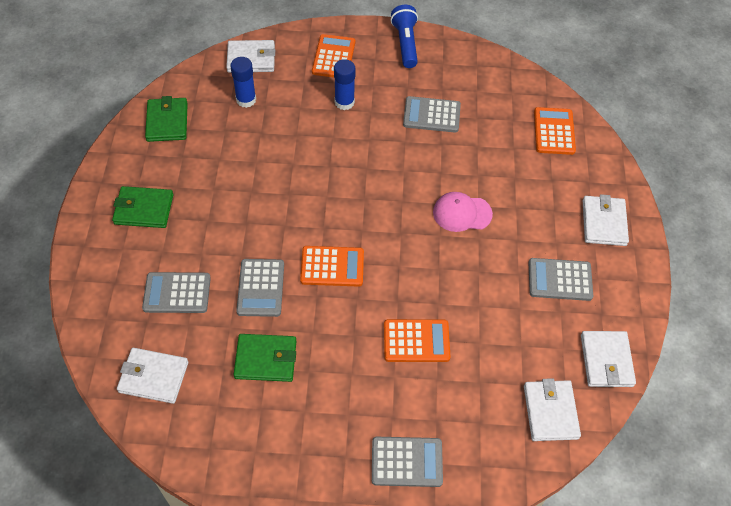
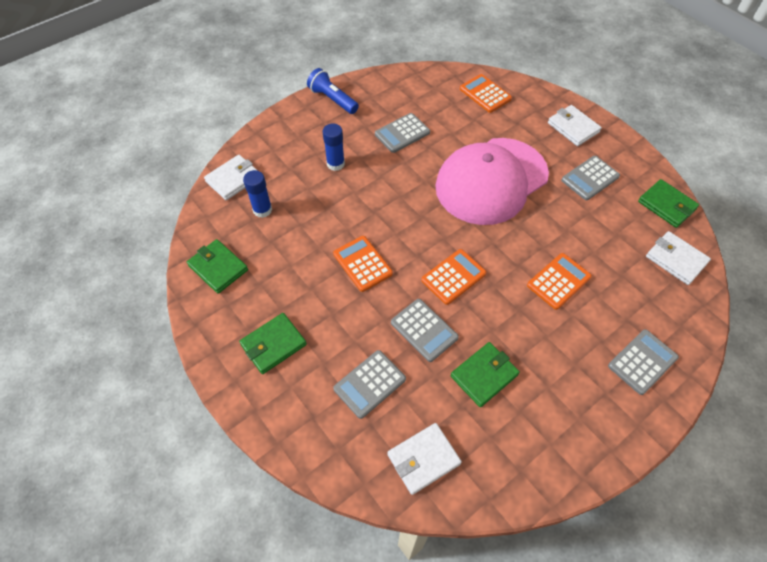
camera: 40 degrees left, 0 degrees up
(333, 57) = (293, 139): orange calculator -> orange calculator (362, 264)
(462, 213) = (491, 181): pink cap -> pink cap, size x2.42
(606, 360) = (666, 205): white wallet -> green wallet

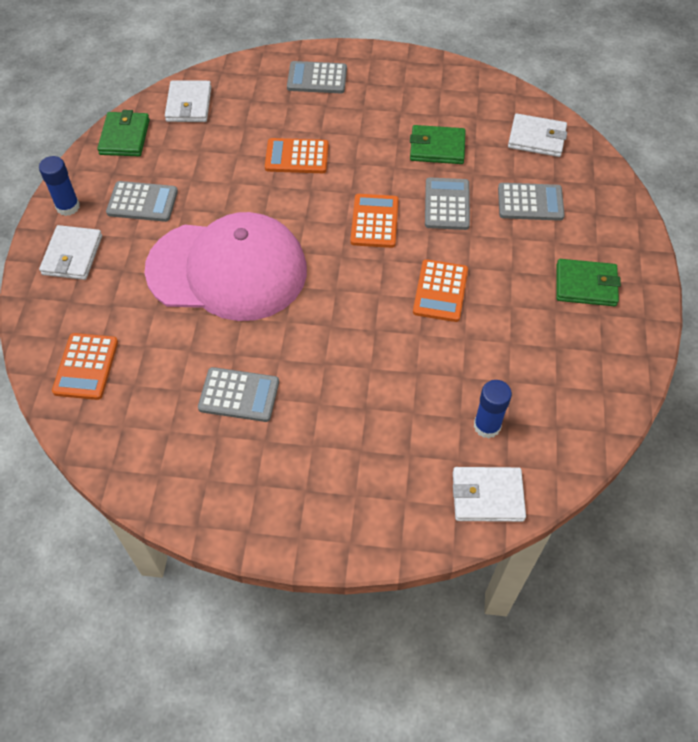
camera: 135 degrees left, 0 degrees up
(218, 268) = (586, 395): green wallet -> none
(332, 99) = (256, 518): blue flashlight -> none
(335, 164) = (353, 418): blue glue stick -> blue glue stick (68, 207)
(453, 277) = (374, 221): orange calculator -> orange calculator turned 90 degrees clockwise

